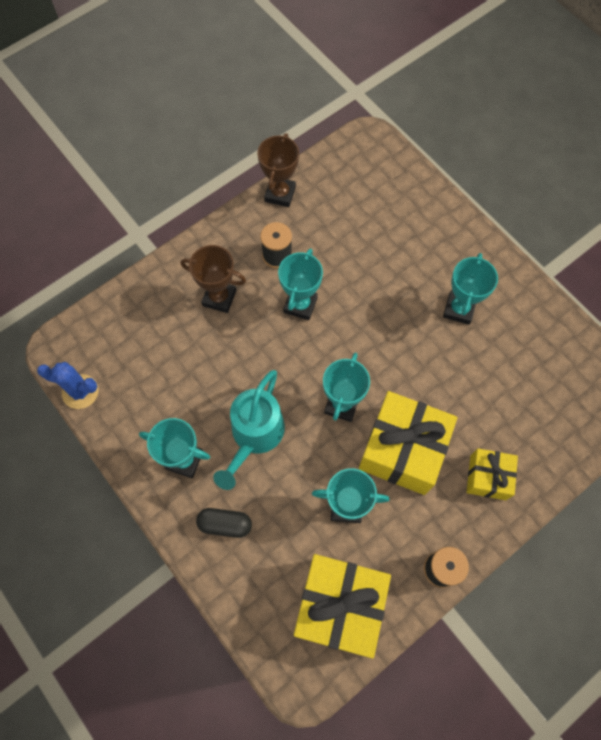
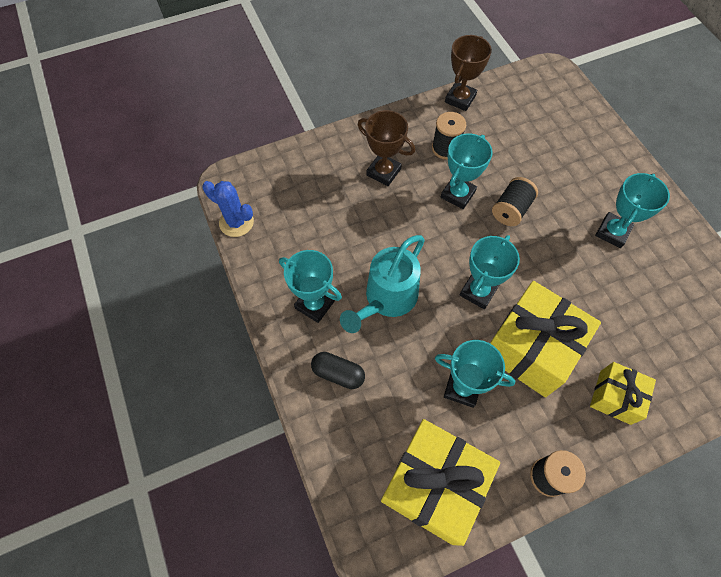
camera: 15 degrees right, 5 degrees down
(356, 309) = (511, 210): none -> black spool

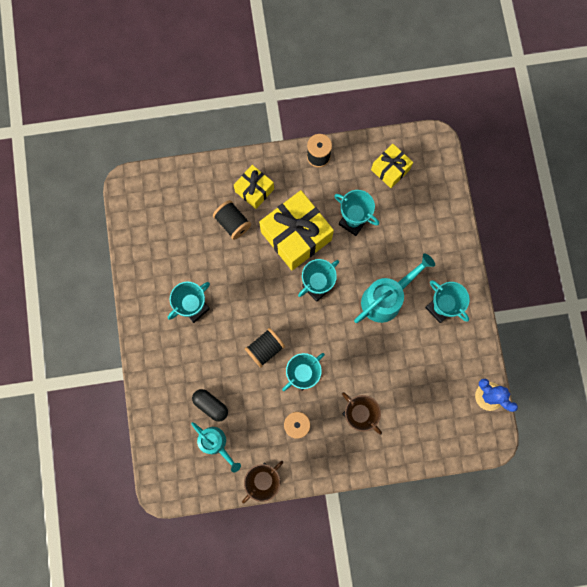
camera: 165 degrees left, 15 degrees up
(338, 373) = (434, 253): black capsule -> black capsule (211, 405)
(434, 485) = (390, 169): yellow gift -> yellow gift, size x0.56
(521, 115) = (216, 444): none -> turquoise watering can
(620, 343) = (233, 223): none -> black spool

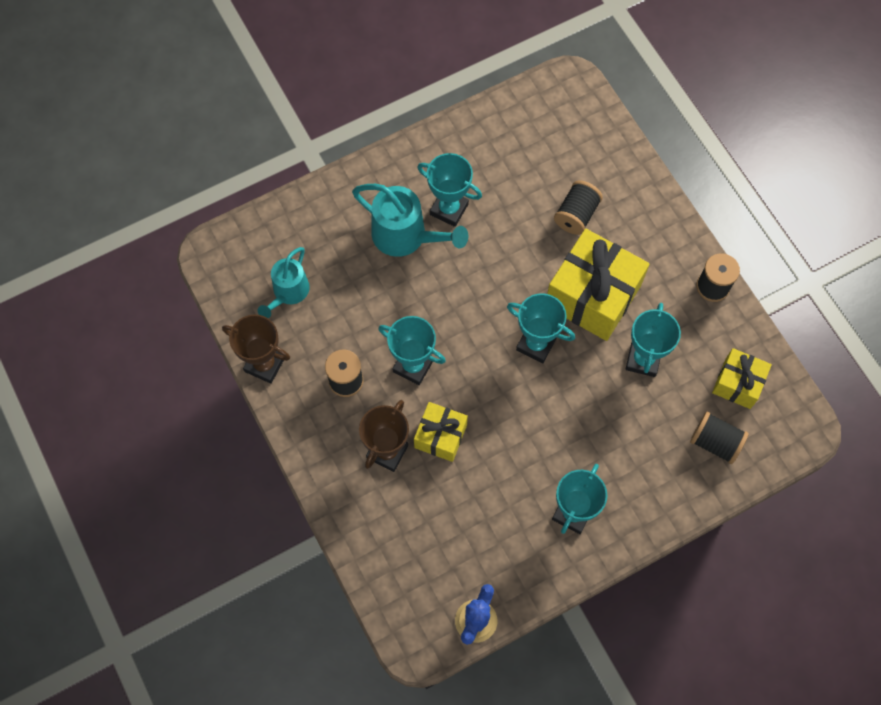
camera: 70 degrees right, 10 degrees down
(211, 405) = (334, 270): black capsule -> none
(254, 190) = (631, 225): yellow gift -> yellow gift (440, 436)
(265, 349) = (429, 309): black spool -> black spool (715, 442)
(386, 298) = (557, 437): turquoise watering can -> turquoise watering can (406, 237)

